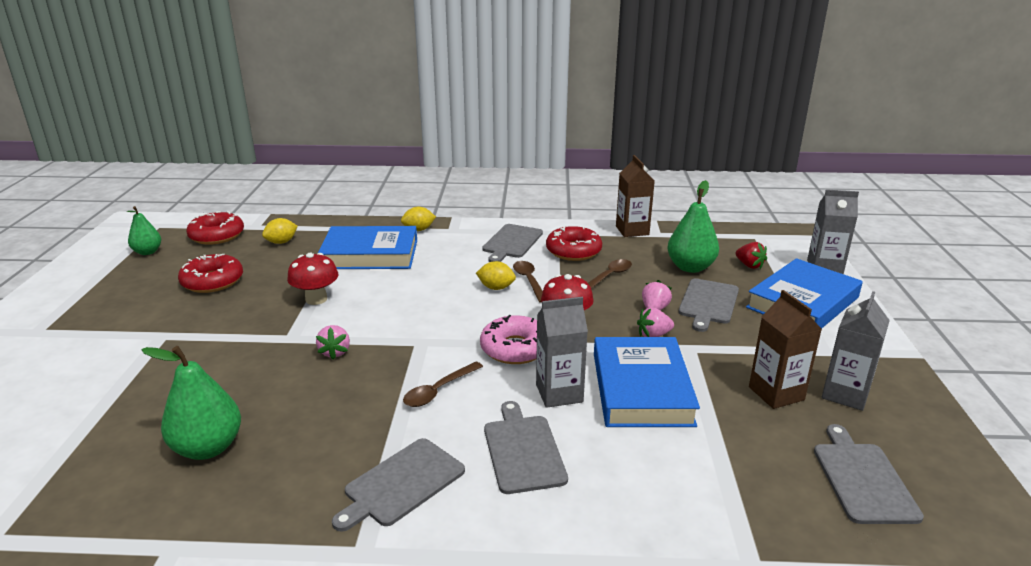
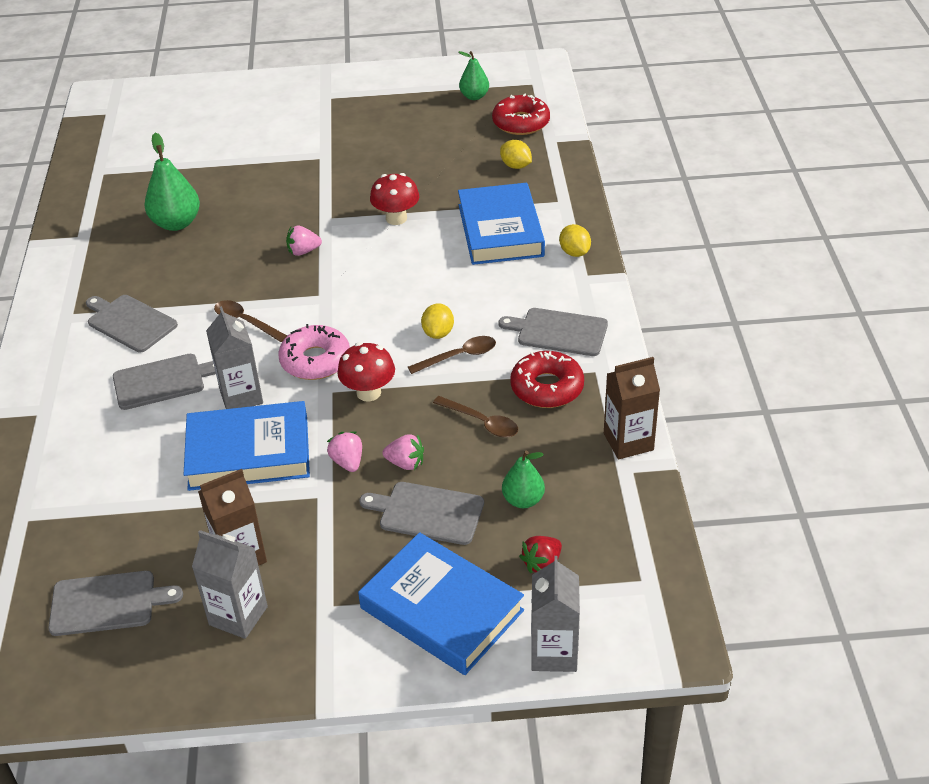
camera: 85 degrees right, 15 degrees up
(212, 281) = (422, 150): red donut -> none
(690, 267) = (523, 500): green pear -> green pear, size x0.63

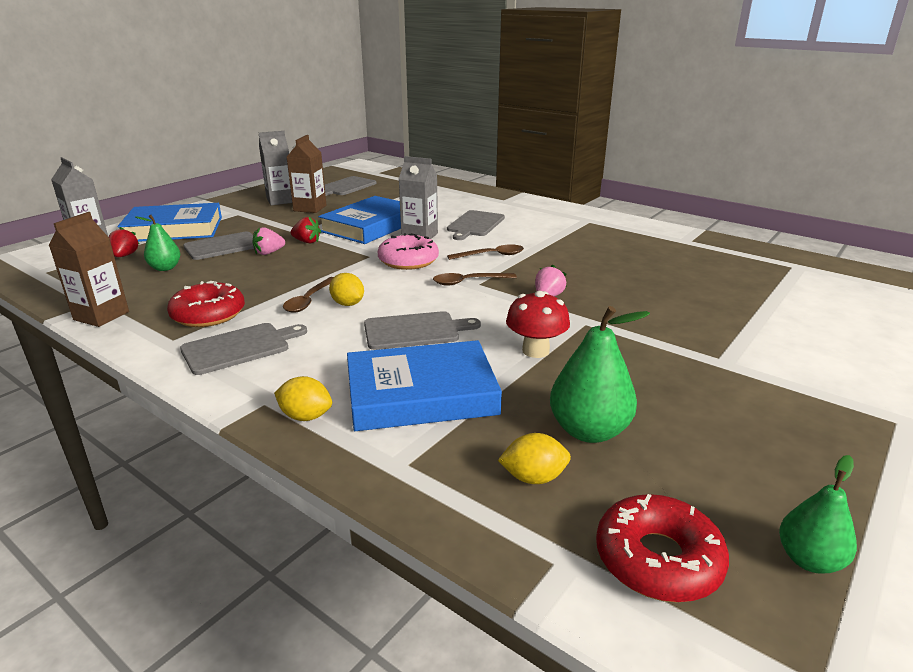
camera: 130 degrees right, 15 degrees down
(130, 322) = (552, 230): grey cutting board -> grey cutting board (415, 331)
(176, 223) = (666, 269): green pear -> green pear (589, 431)
(347, 462) = (307, 242): pink strawberry -> red strawberry
(368, 392) = (345, 264): red mushroom -> none
(481, 422) = (240, 282): brown spoon -> brown spoon (468, 282)
(500, 230) = (421, 394): blue book -> blue book turned 45 degrees counterclockwise

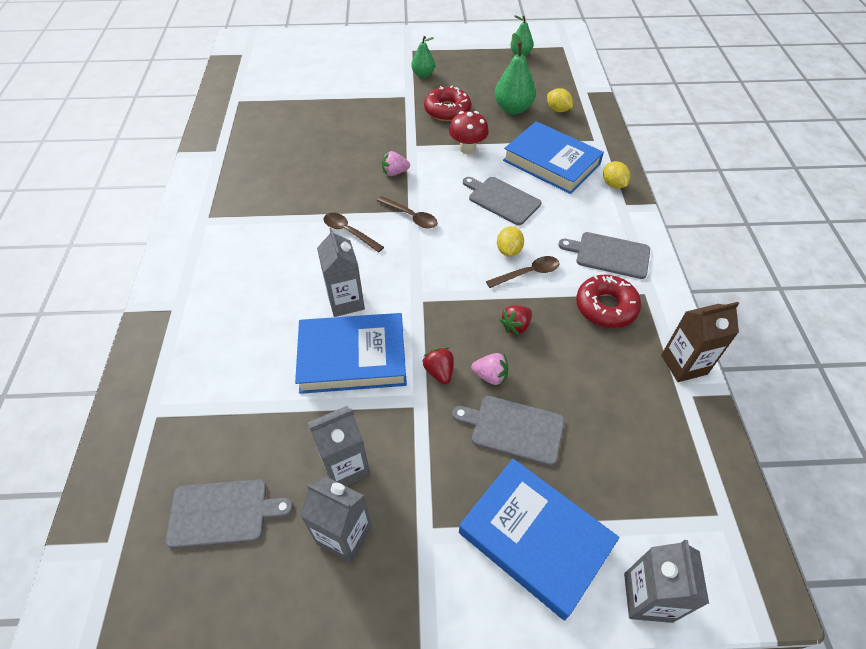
camera: 130 degrees left, 25 degrees up
(125, 256) = (623, 491): red strawberry -> red strawberry (516, 326)
(165, 268) = (598, 420): green pear -> green pear (423, 74)
(310, 208) = (345, 467): brown carton -> grey carton
(408, 261) = (408, 271): pink donut -> none
(475, 224) = (279, 283): grey cutting board -> none
(658, 559) = (558, 76): red donut -> red donut (447, 110)

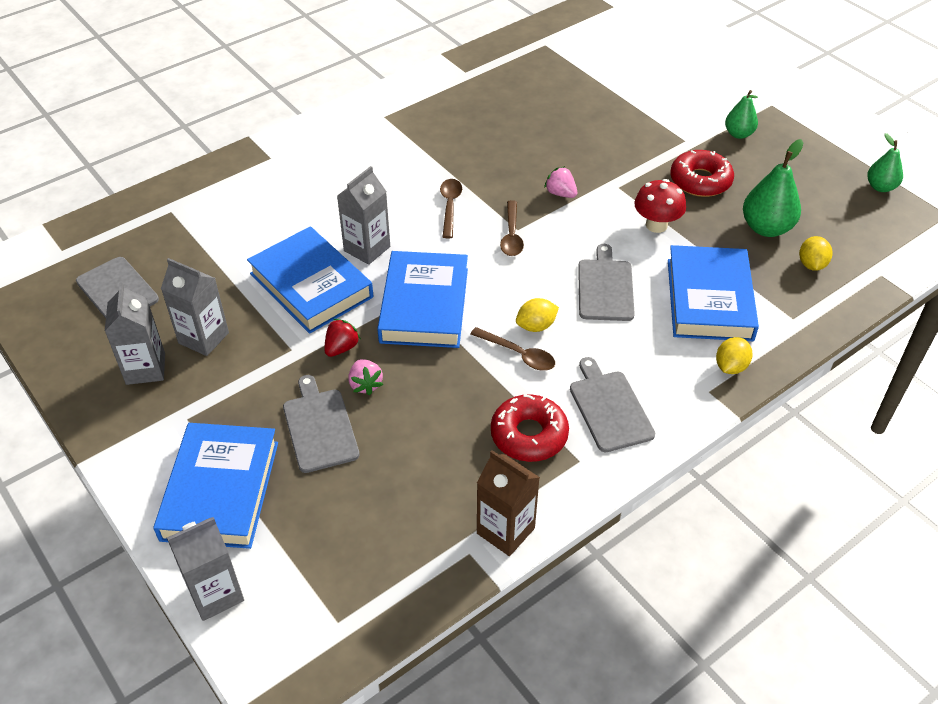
camera: 55 degrees right, 5 degrees down
(437, 298) = (424, 305): none -> blue book
(516, 326) = (440, 376): red strawberry -> none

